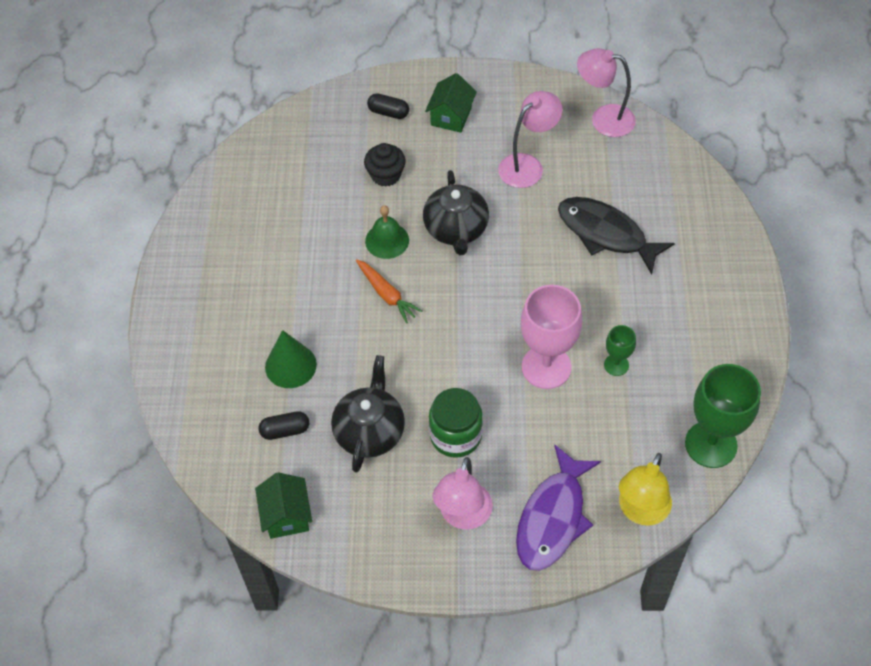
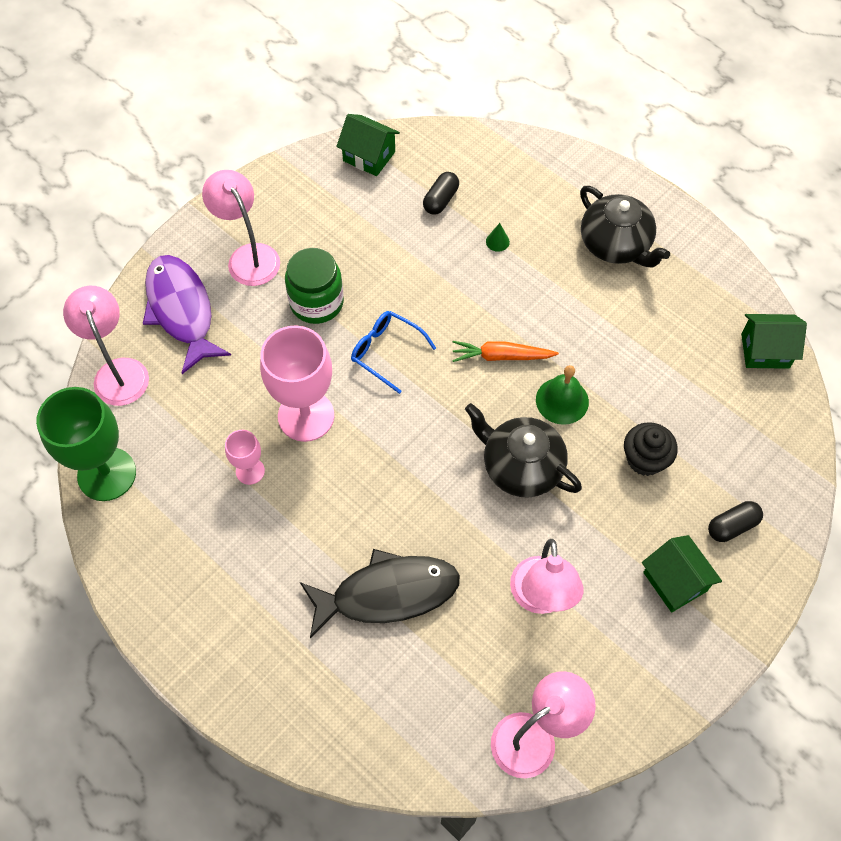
camera: 130 degrees right, 5 degrees up
(242, 165) = (765, 351): none -> green house
(290, 365) = (497, 241): green cone -> green cone, size x0.44
(370, 431) = (382, 251): black teapot -> black teapot (616, 245)
(451, 361) = (386, 352): none -> blue glasses
(616, 365) = (250, 471): green goblet -> pink goblet
(640, 512) = (118, 371): yellow lamp -> pink lamp

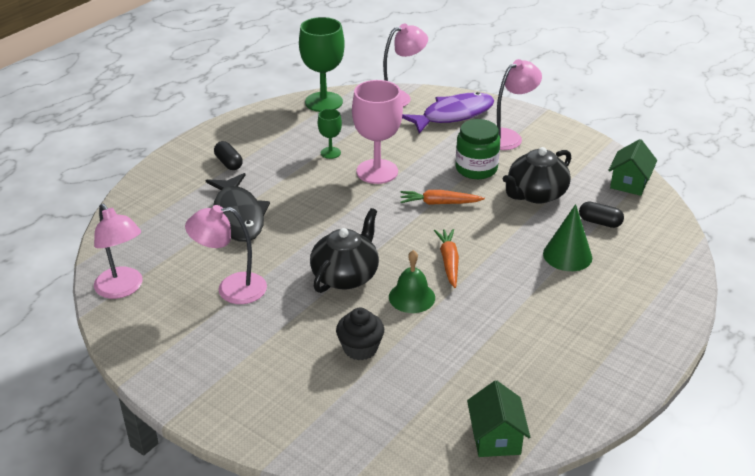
camera: 85 degrees right, 25 degrees down
(250, 471) = (330, 153): pink goblet -> green goblet
(386, 352) = (439, 203): blue glasses -> orange carrot
(497, 241) = (567, 255): green cone -> green cone, size x2.28
(616, 245) = (591, 329): black teapot -> black teapot (536, 194)
(675, 581) = (243, 366): green house -> none
(732, 526) = (296, 405): black capsule -> black capsule (228, 163)

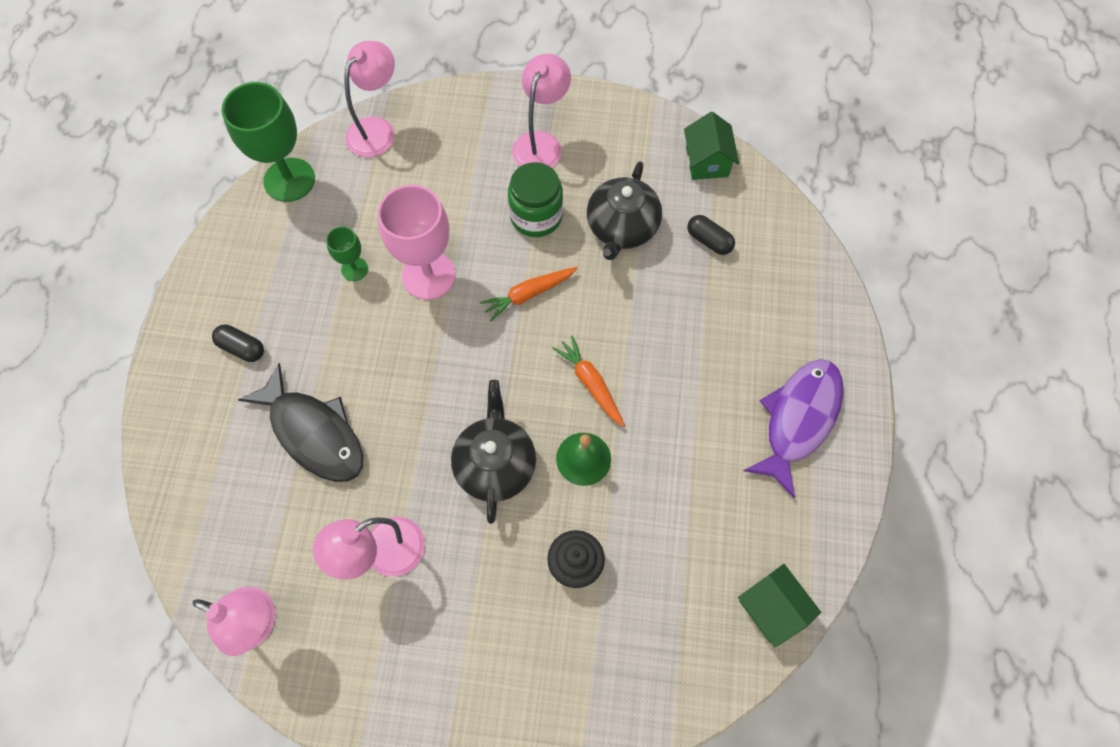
camera: 30 degrees left, 30 degrees up
(453, 115) = (458, 133): purple fish -> purple fish (798, 419)
(567, 255) = (703, 310): green cone -> none
(600, 222) = (709, 240): black capsule -> black capsule turned 45 degrees clockwise

